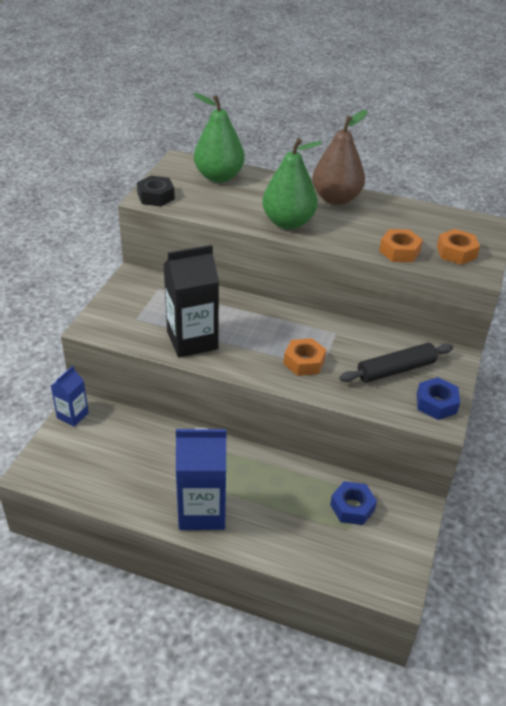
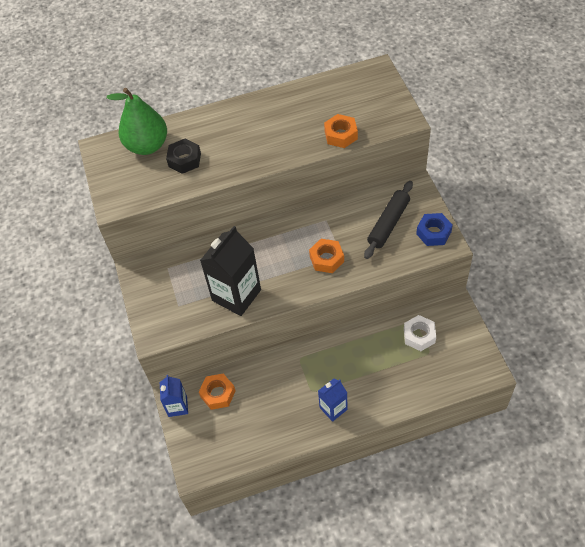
camera: 30 degrees left, 15 degrees up
(156, 196) = (119, 198): black nut -> black nut (184, 160)
(202, 511) = (333, 408): blue carton -> blue carton, size x0.55
(288, 222) = (242, 158): green pear -> none
(336, 199) = (254, 112): brown pear -> none
(352, 507) = (419, 336): blue nut -> white nut
(456, 252) = (377, 111): orange nut -> orange nut (218, 394)

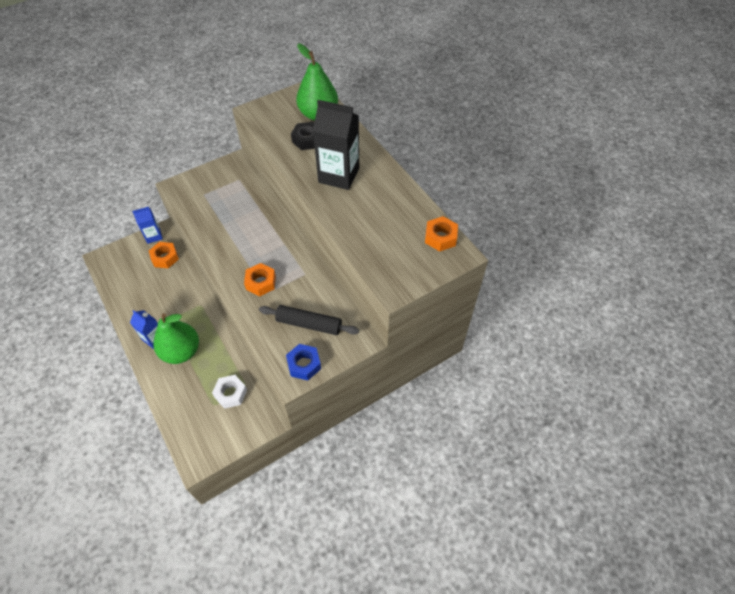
camera: 70 degrees right, 0 degrees up
(236, 295) = (216, 228): black carton -> black carton (339, 175)
(341, 135) = (360, 240): orange nut -> orange nut (440, 237)
(357, 380) = (181, 351): none -> green pear

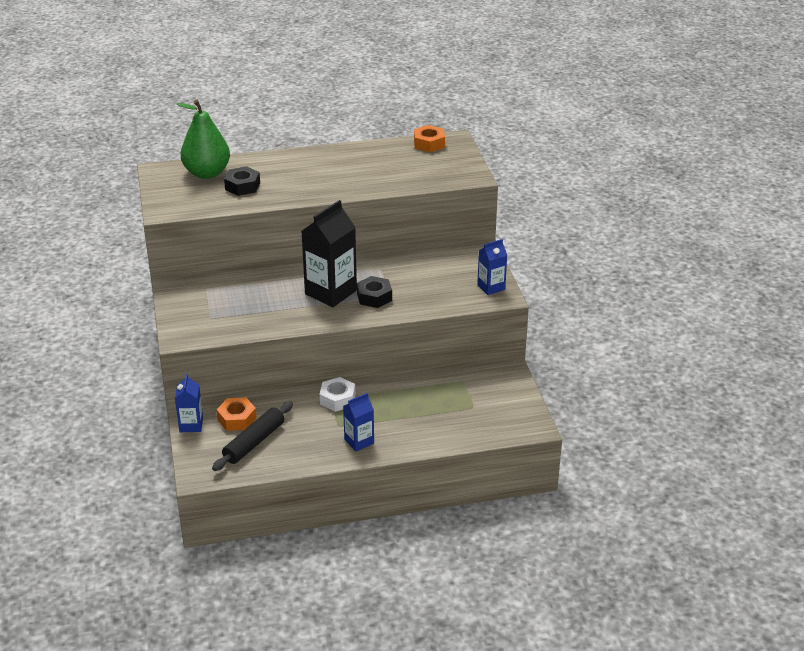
camera: 70 degrees left, 20 degrees down
(181, 351) = (390, 422): green pear -> none
(230, 393) = (465, 392): white nut -> white nut (337, 399)
(261, 282) = (374, 297): orange nut -> black nut
(304, 364) = (491, 287): blue nut -> blue carton
(309, 324) = (445, 276): black rolling pin -> black rolling pin (254, 442)
(339, 175) = (311, 178): black carton -> black carton (330, 292)

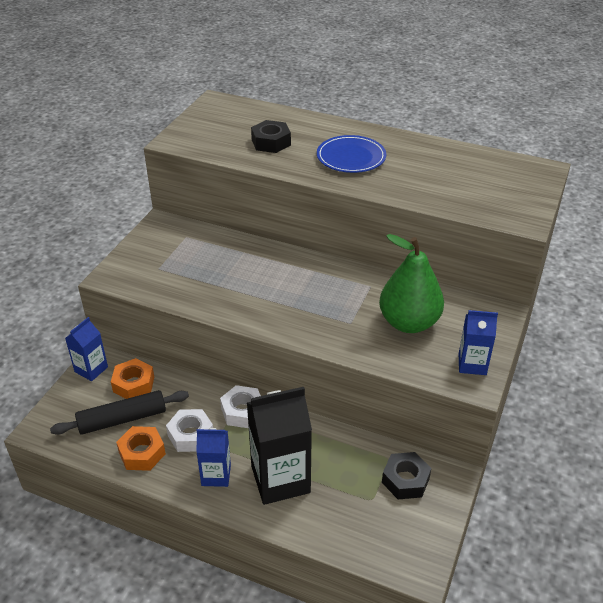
camera: 35 degrees right, 5 degrees up
(207, 173) = (254, 118): green pear -> green pear (409, 322)
(315, 176) = (351, 157): none -> blue plate
(315, 428) = (190, 435): none -> white nut
(330, 292) = (294, 291): black carton -> black carton (280, 479)
(374, 297) = (332, 317): black nut -> black nut (405, 480)
(429, 144) = (508, 164): orange nut -> orange nut (142, 453)

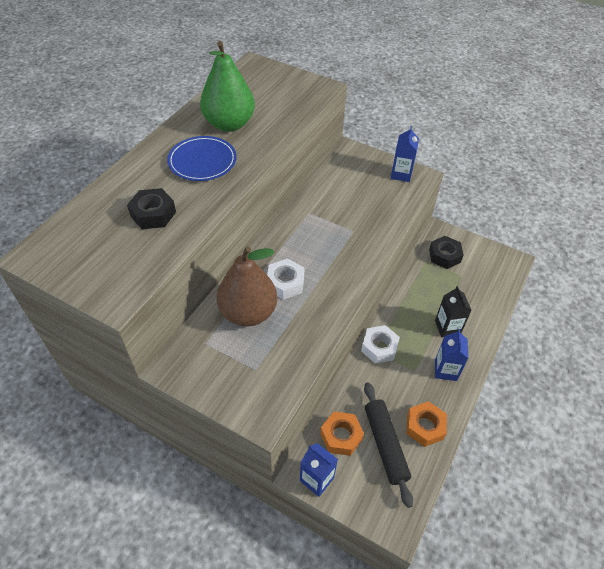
camera: 85 degrees left, 10 degrees up
(190, 435) = (404, 387): white nut -> white nut (285, 283)
(222, 257) = (248, 313): none -> brown pear
(280, 479) = (447, 327): black carton -> black carton, size x0.55
(409, 322) = (356, 198): green pear -> green pear (229, 124)

